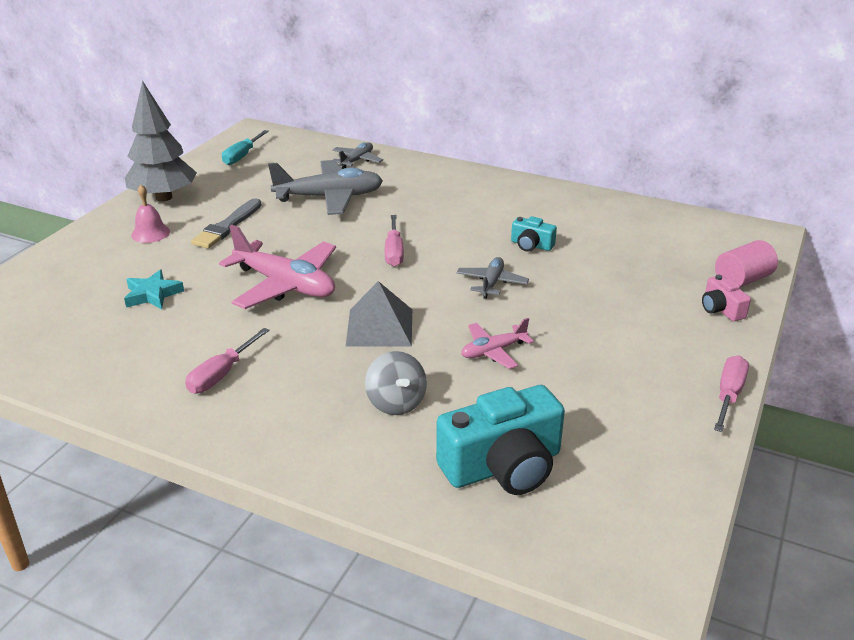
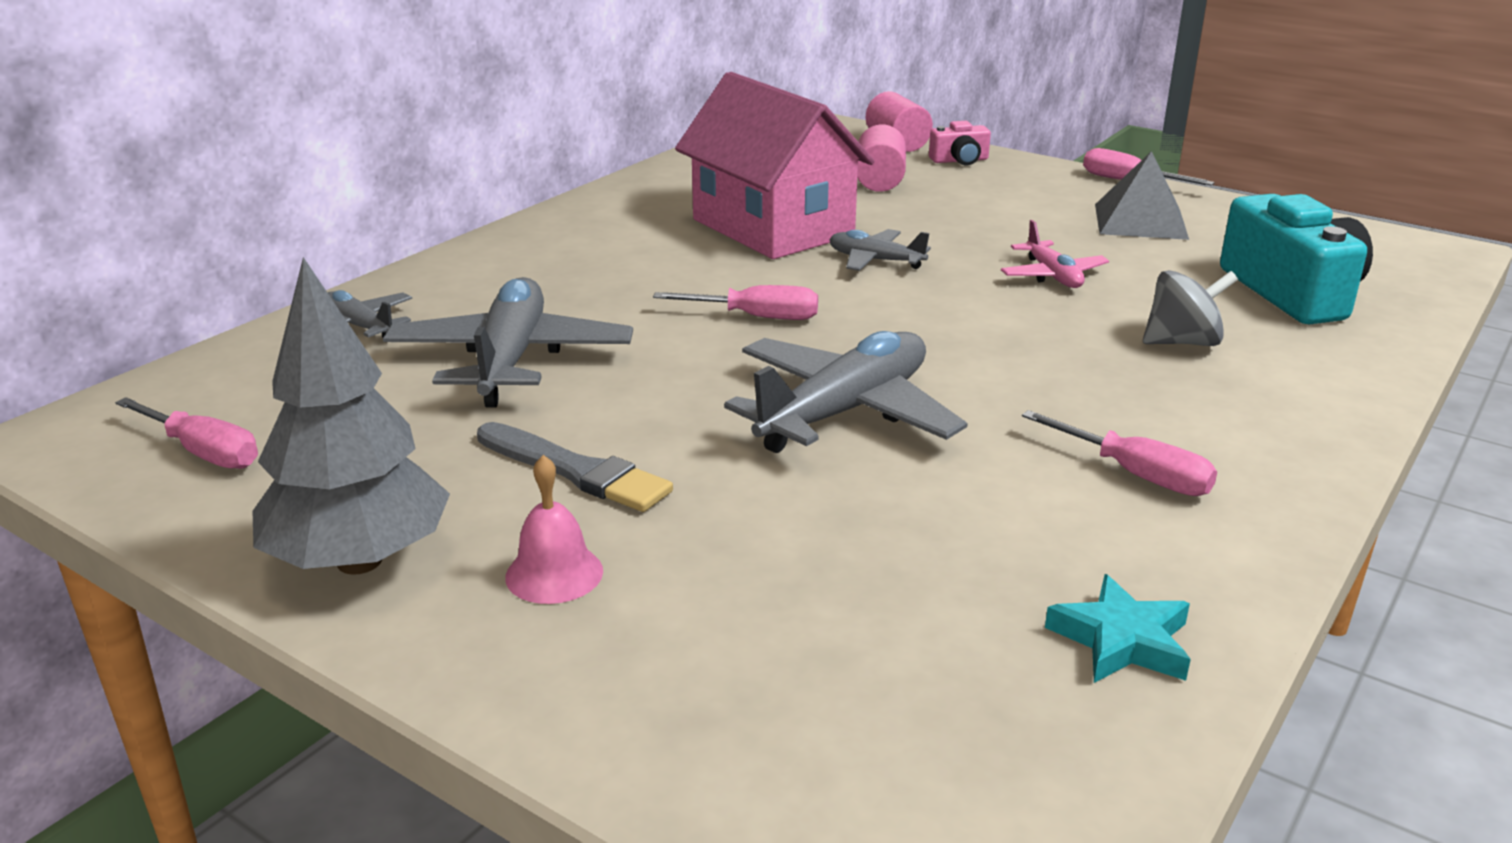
camera: 80 degrees left, 5 degrees down
(152, 294) = (850, 558): turquoise star -> turquoise star (1122, 640)
(242, 156) = (204, 452): turquoise screwdriver -> pink screwdriver
(285, 285) = (844, 412): pink plane -> grey plane
(379, 327) = (990, 341): grey pyramid -> grey pyramid (1140, 221)
(531, 245) = (773, 227): turquoise camera -> pink house
(646, 277) = (879, 181): none -> pink cylinder

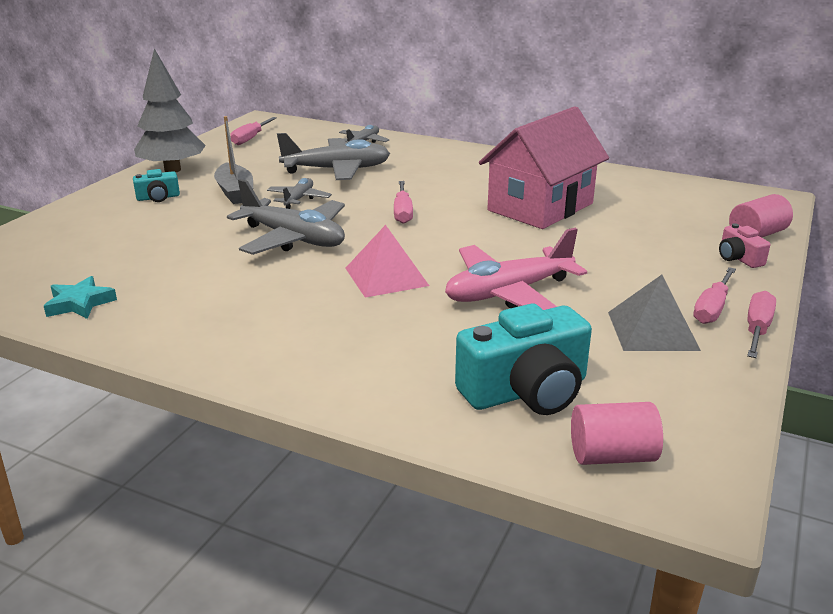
camera: 80 degrees right, 0 degrees up
(554, 573) = (158, 197): pink bell -> turquoise camera
(575, 471) = (235, 192): grey brush -> grey boat
(875, 260) = (503, 237): grey plane -> grey plane (299, 199)
(879, 181) = (659, 232): pink cylinder -> pink cylinder (612, 456)
(1002, 345) = (386, 276): none -> pink pyramid
(1052, 276) = (508, 293): pink plane -> pink plane, size x1.89
(1137, 475) = (227, 312): pink screwdriver -> pink screwdriver (712, 309)
(1182, 342) = (410, 336): grey spinning top -> none

